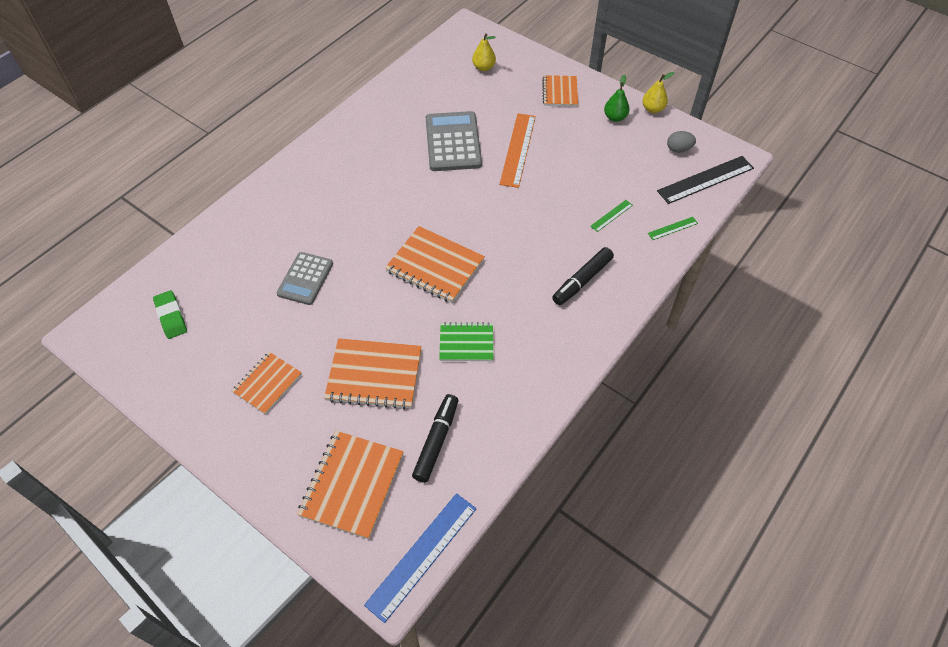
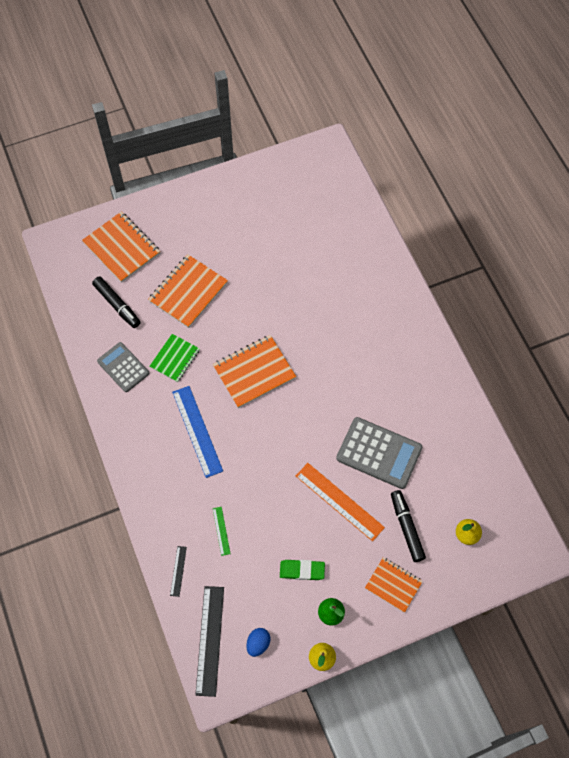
camera: 120 degrees right, 10 degrees up
(171, 316) = (313, 195): green eraser -> green eraser (302, 570)
(267, 383) = (222, 230): orange notebook -> none
(305, 279) = (296, 284): grey calculator -> grey calculator (123, 367)
(422, 555) = (55, 264): blue ruler -> blue ruler (197, 431)
(582, 280) = (175, 466): black marker -> black marker (406, 527)
(672, 228) = (178, 571): green ruler -> black ruler
(678, 149) = (258, 643): grey egg -> blue egg

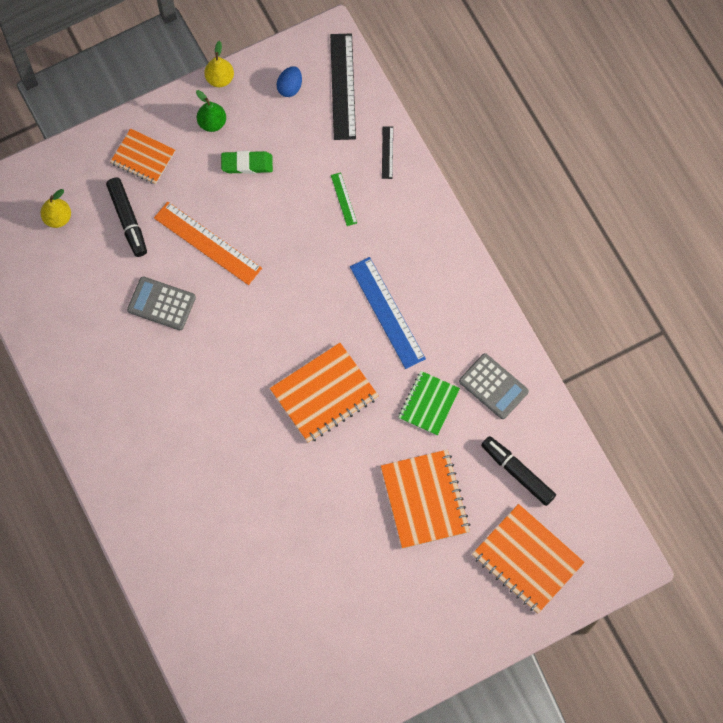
camera: 175 degrees right, 5 degrees up
(188, 292) = (424, 500): orange notebook -> orange notebook turned 45 degrees counterclockwise
(379, 453) = (161, 304): grey calculator -> grey calculator, size x0.65

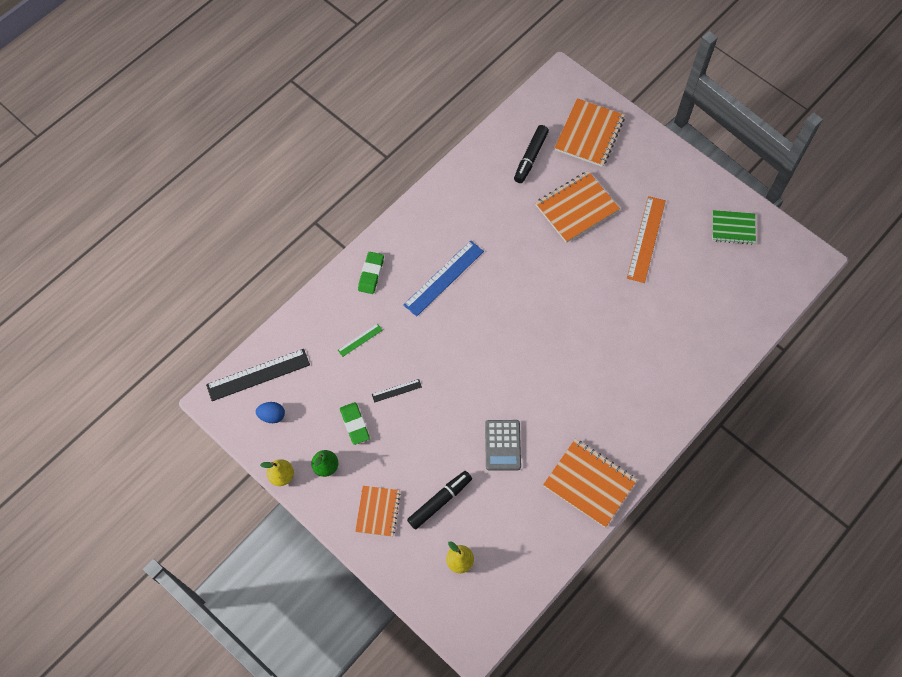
camera: 110 degrees left, 5 degrees down
(207, 243) = (436, 429): orange ruler -> orange ruler (646, 239)
(324, 394) = (526, 299): orange notebook -> orange notebook (589, 483)
(387, 152) = (307, 321): black ruler -> black ruler (396, 390)
(422, 235) = (371, 274): none -> green eraser
(428, 404) = (504, 228): green notebook -> green notebook (733, 228)
(493, 386) = (473, 190): grey calculator -> none

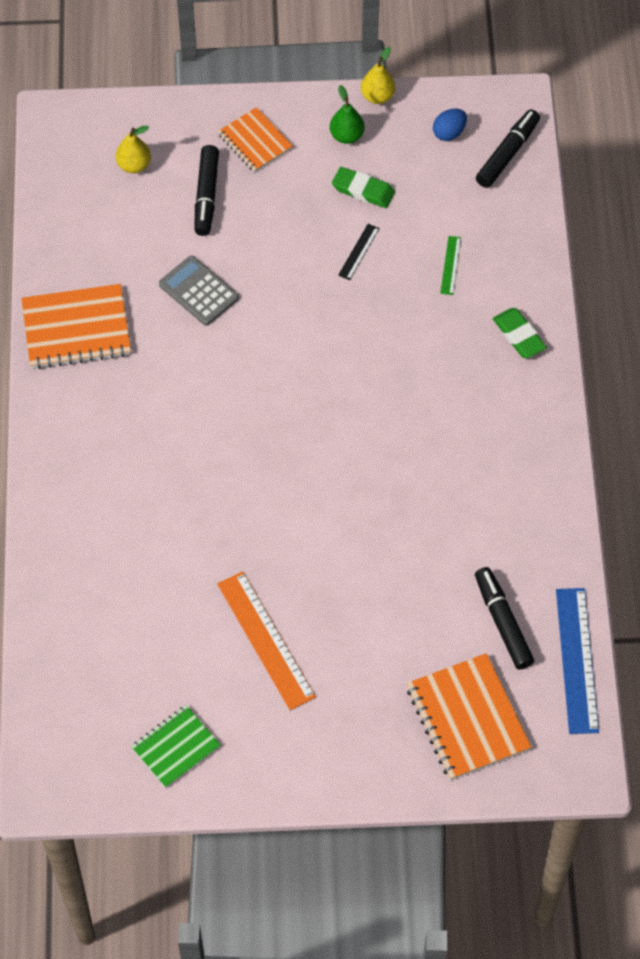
camera: 135 degrees right, 5 degrees down
(258, 374) = (507, 154): black ruler -> black marker
(444, 278) = (440, 398): blue ruler -> blue ruler (577, 660)
(576, 208) = (383, 606): orange notebook -> none

